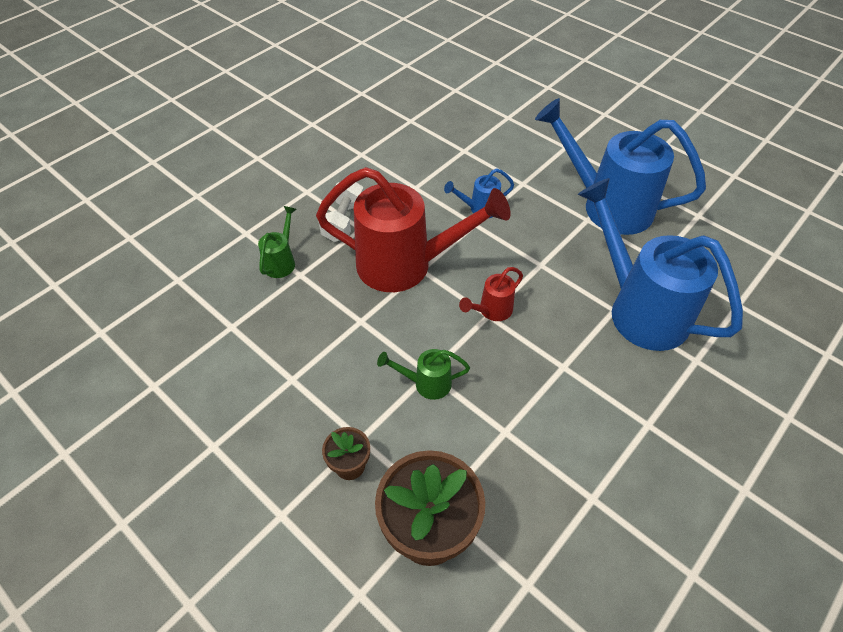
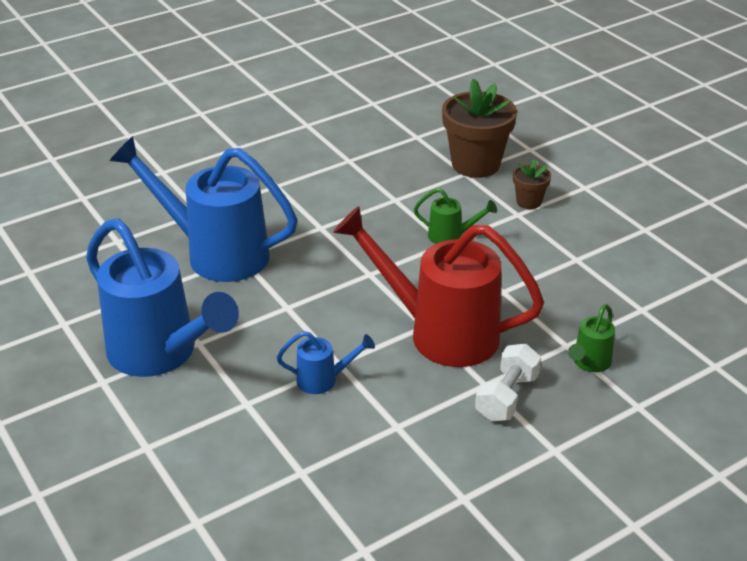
camera: 165 degrees left, 15 degrees down
(491, 311) = (364, 276): red watering can -> none
(639, 309) = (216, 253): blue watering can -> blue watering can turned 135 degrees clockwise

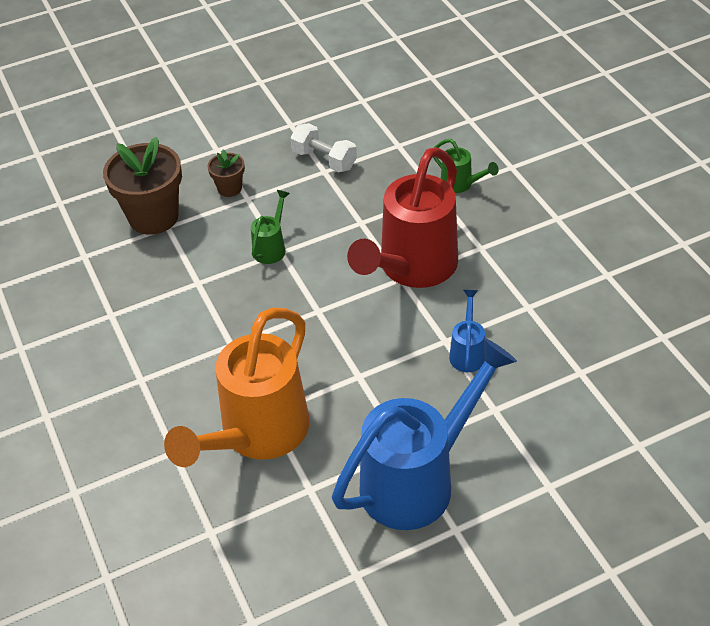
camera: 80 degrees left, 10 degrees up
(216, 253) = (257, 435): blue watering can -> orange watering can
(507, 397) = (497, 237): white dumbbell -> white dumbbell (324, 160)

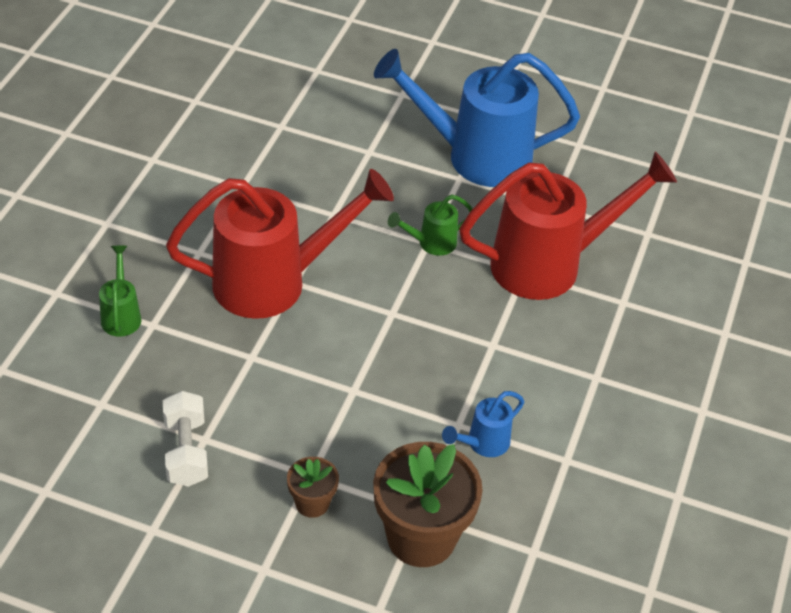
camera: 140 degrees left, 0 degrees up
(257, 435) = (549, 264): orange watering can -> red watering can
(271, 247) = (356, 401): green watering can -> green watering can (431, 243)
(467, 352) = (331, 194): blue watering can -> blue watering can (483, 443)

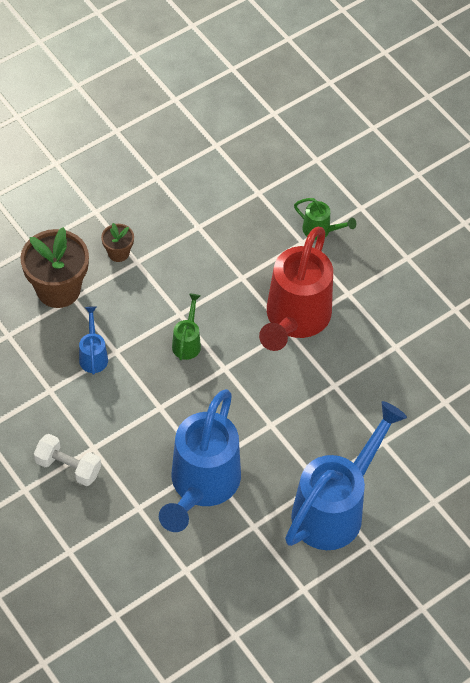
camera: 125 degrees right, 10 degrees up
(186, 451) = (196, 214): white dumbbell -> white dumbbell (68, 467)
(431, 243) = (268, 427): green watering can -> green watering can (187, 342)
(549, 264) = (201, 486): red watering can -> blue watering can

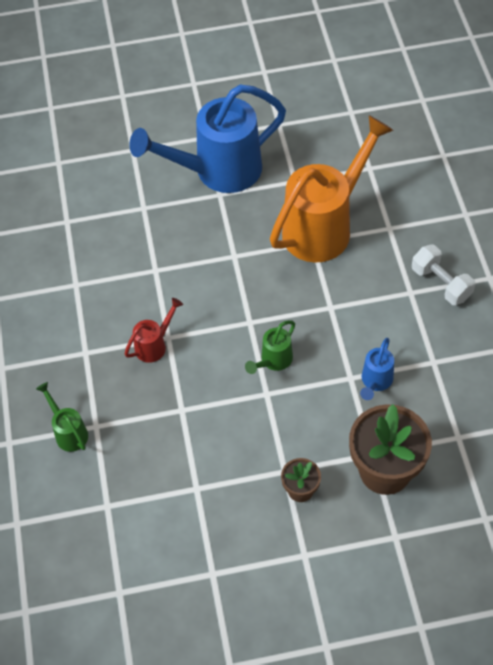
camera: 150 degrees left, 0 degrees up
(201, 486) = (324, 227): blue watering can -> orange watering can
(294, 319) = (154, 345): red watering can -> red watering can, size x0.43

